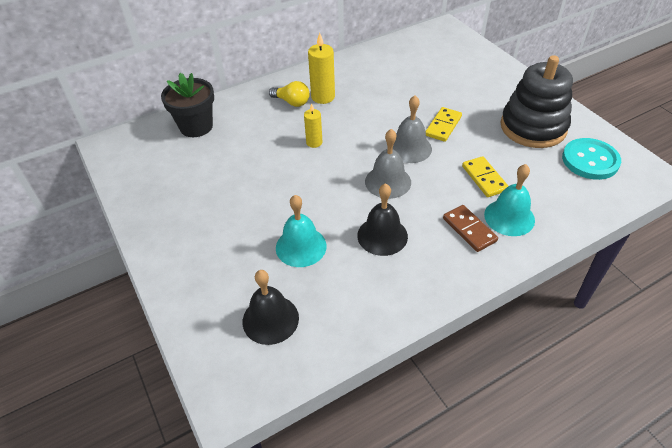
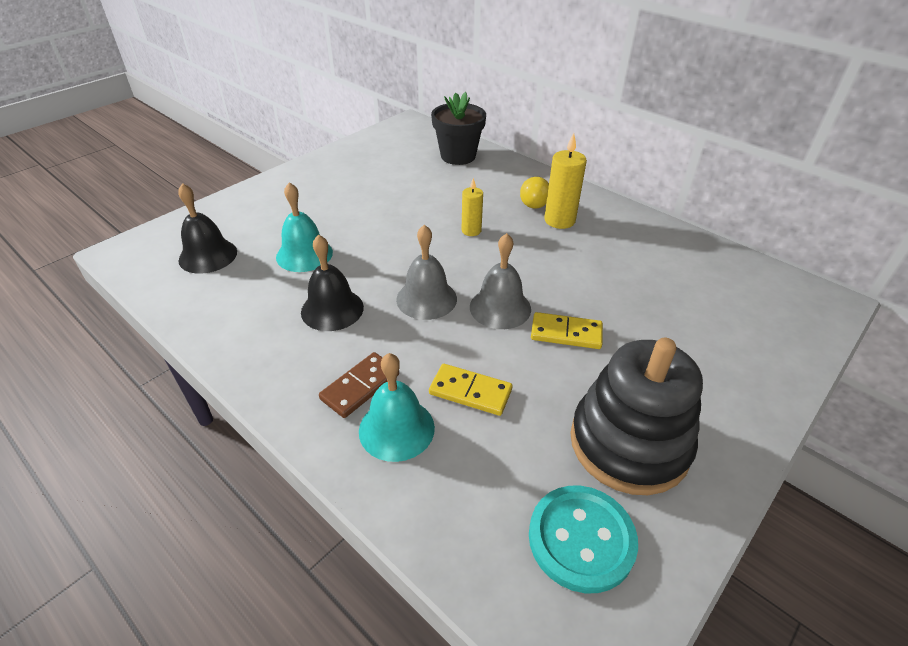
camera: 70 degrees right, 5 degrees down
(484, 178) = (470, 392): yellow domino -> yellow domino turned 60 degrees clockwise

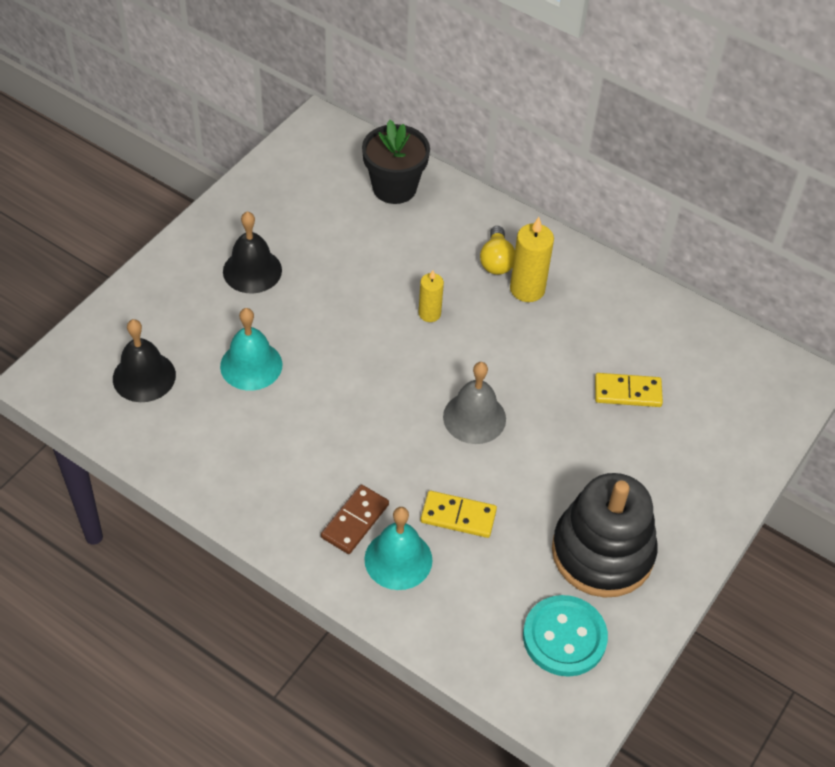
camera: 10 degrees left, 10 degrees up
(332, 309) = (303, 436): black bell -> black bell (252, 270)
(426, 299) = (397, 413): grey bell -> none
(566, 333) = (542, 442): yellow domino -> yellow domino (627, 392)

